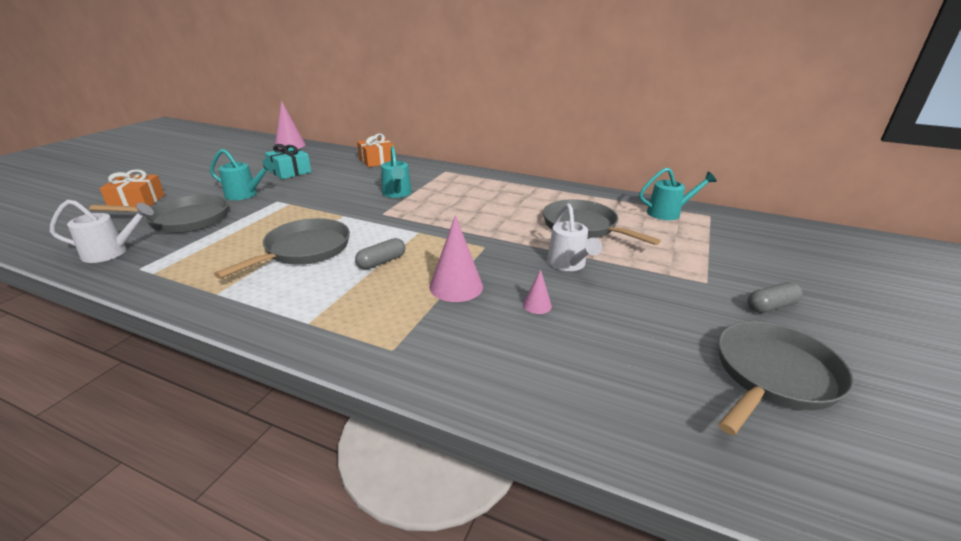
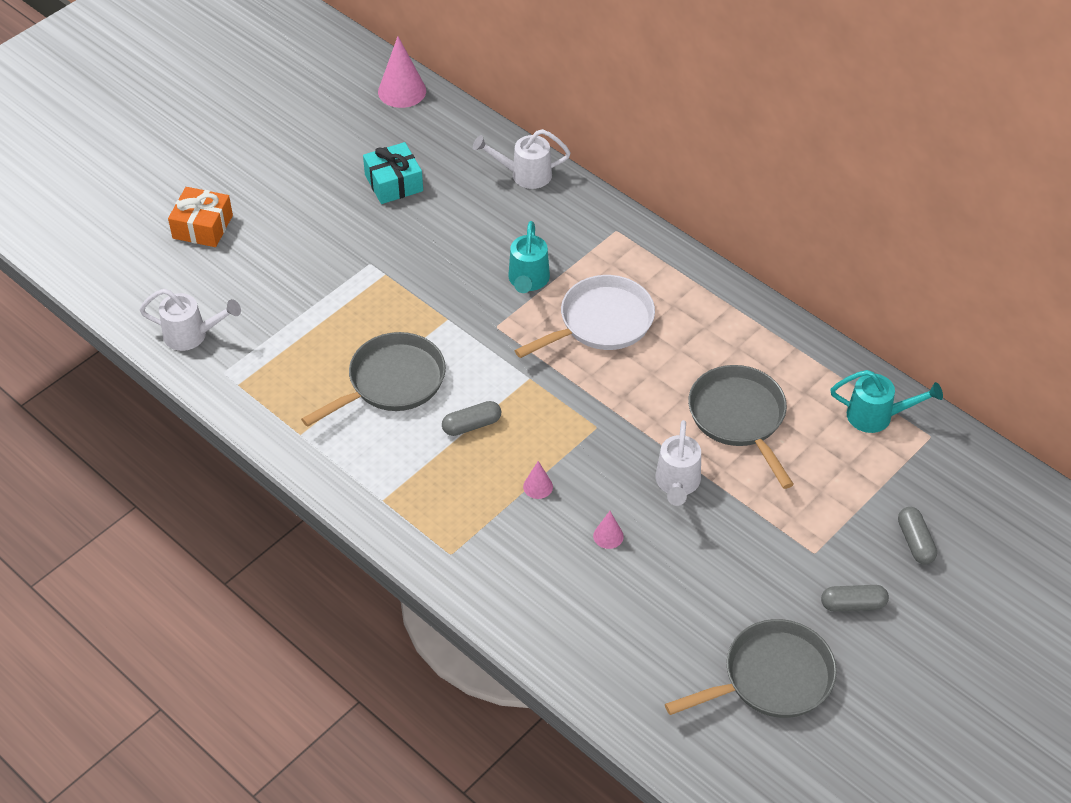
camera: 20 degrees right, 20 degrees up
(184, 219) = (260, 283): grey pan -> none
(245, 195) = (331, 237): turquoise watering can -> none
(377, 161) = (525, 175): orange gift -> white watering can
(456, 286) = (538, 486): pink cone -> pink cone, size x0.51
(457, 202) = (601, 322): none -> white pan
(766, 262) = (915, 542): none -> grey capsule

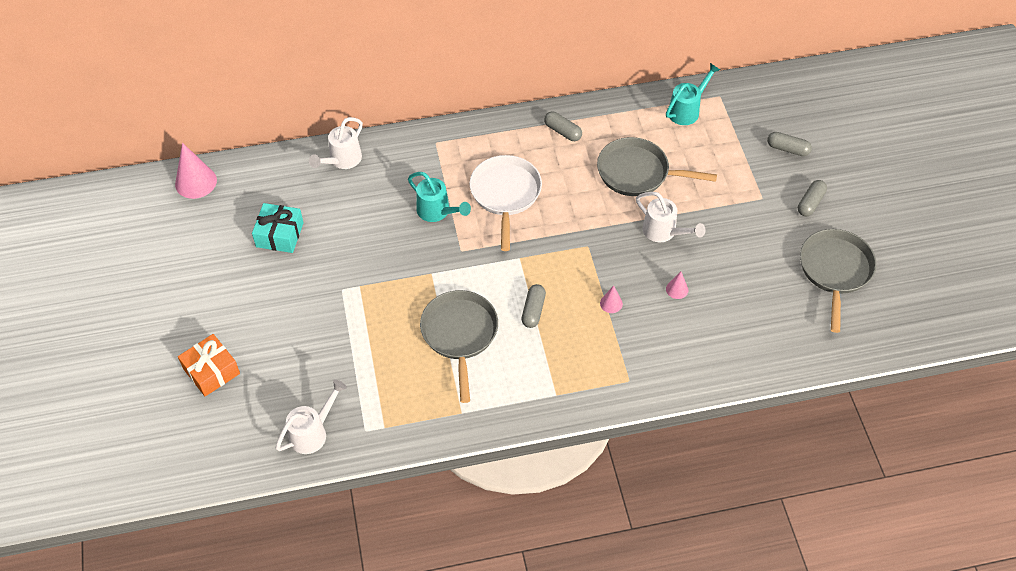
camera: 55 degrees left, 5 degrees up
(733, 323) = (562, 131): none -> grey capsule

